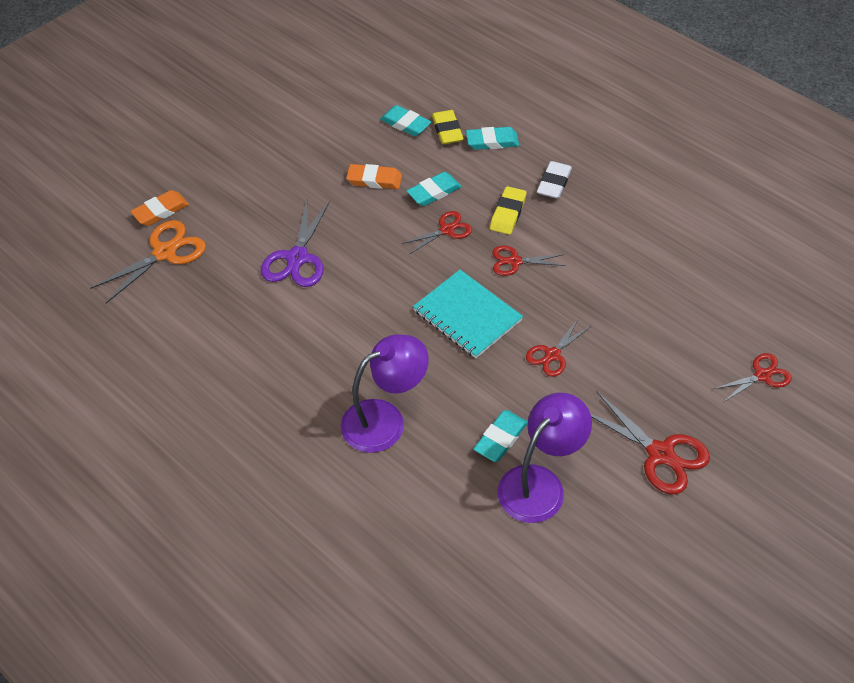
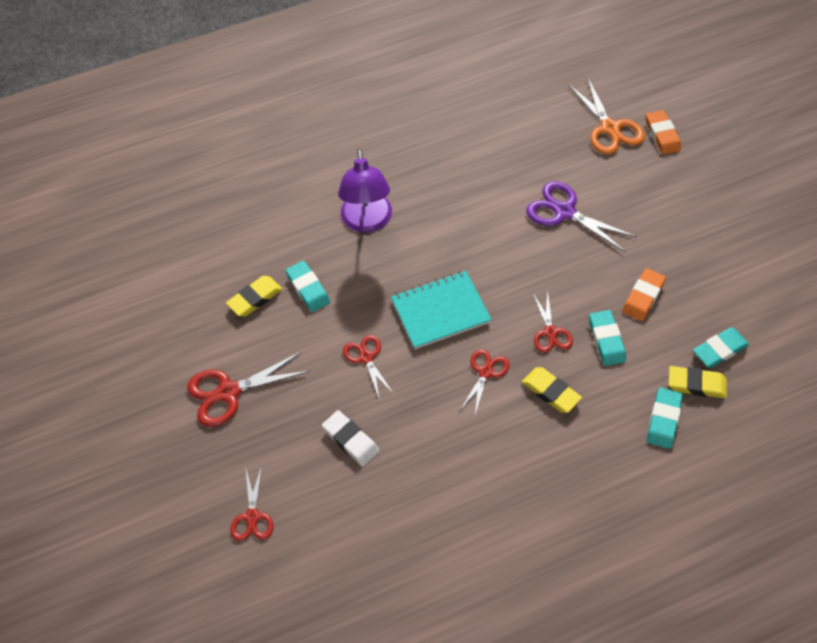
camera: 115 degrees right, 5 degrees up
(540, 483) = (255, 298): purple lamp -> yellow eraser
(554, 183) = (577, 452): white eraser -> white eraser (350, 440)

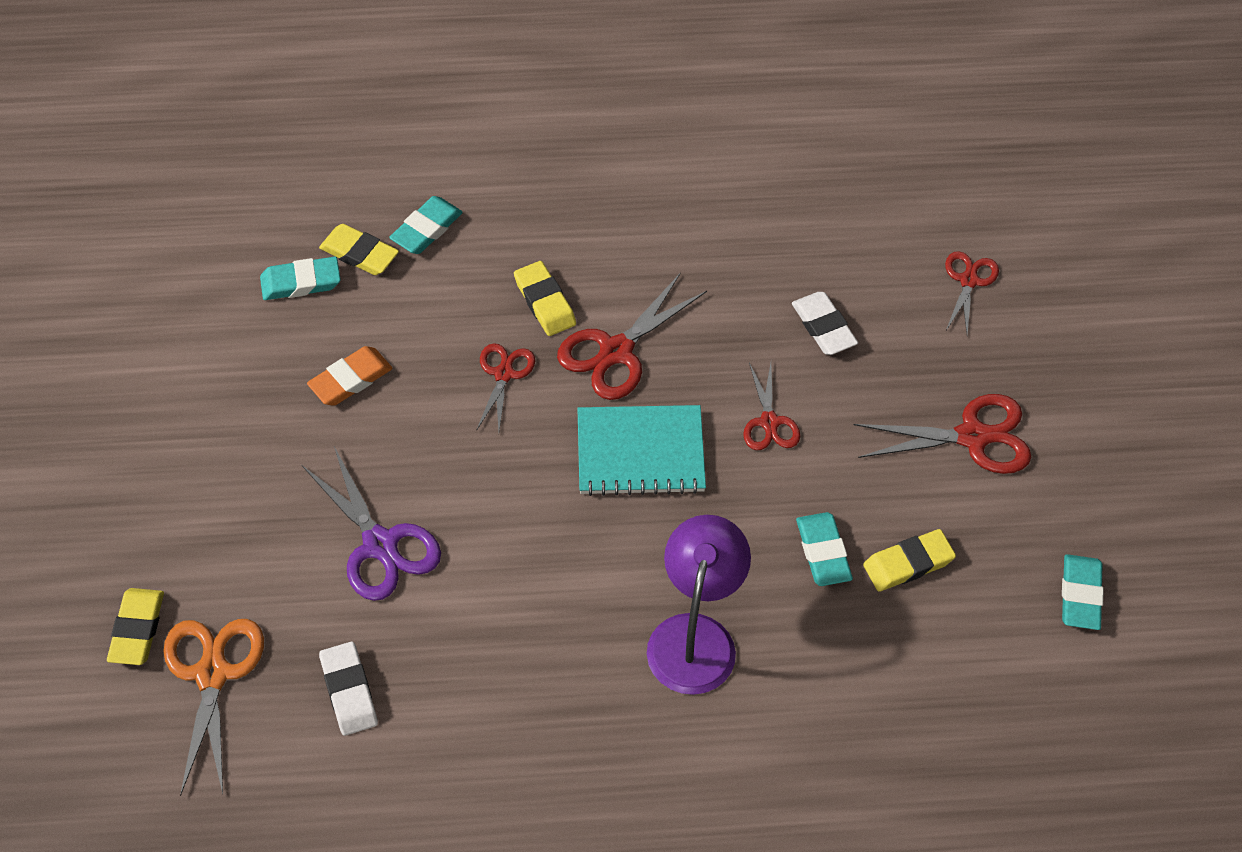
camera: 165 degrees left, 0 degrees up
(485, 372) = (616, 351): red scissors -> red scissors, size x1.62
(536, 142) = (349, 691): none -> white eraser
(606, 340) = (436, 340): turquoise eraser -> turquoise eraser (1080, 595)
(662, 135) = (137, 629): orange eraser -> yellow eraser

